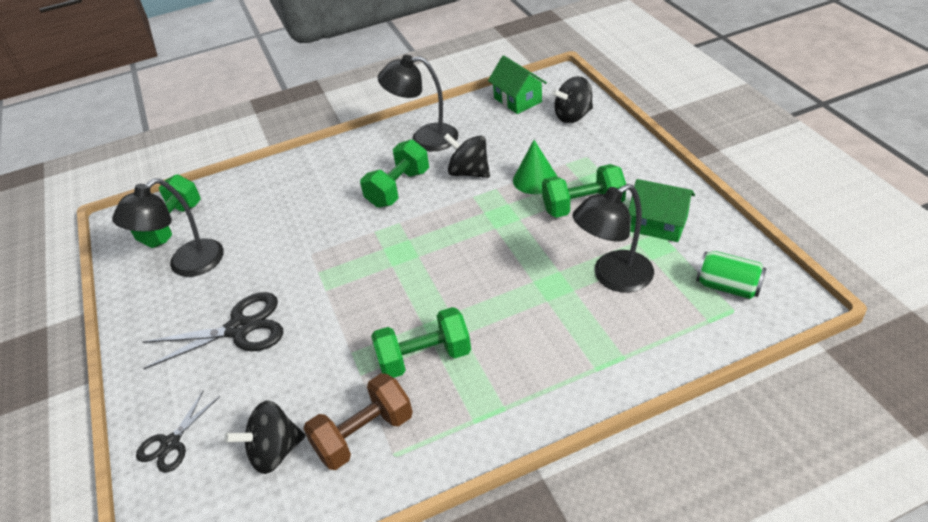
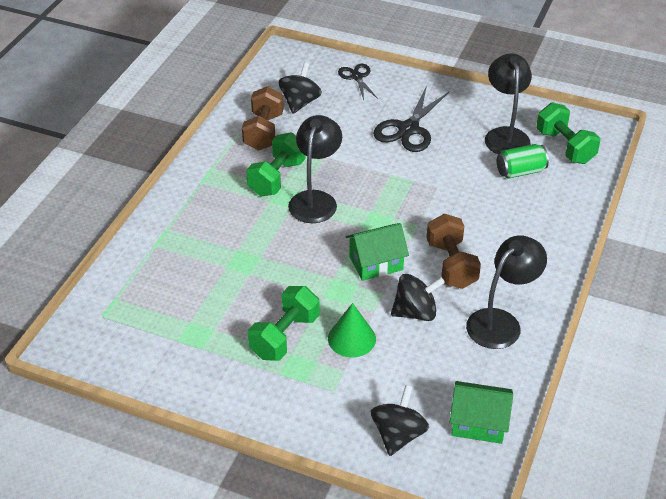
camera: 130 degrees right, 0 degrees up
(398, 188) = (451, 265): green dumbbell -> brown dumbbell
(613, 277) = (207, 291): black lamp -> black lamp (315, 200)
(658, 224) = (208, 355): green house -> green house (376, 263)
(728, 286) = (117, 332): green can -> green can (520, 171)

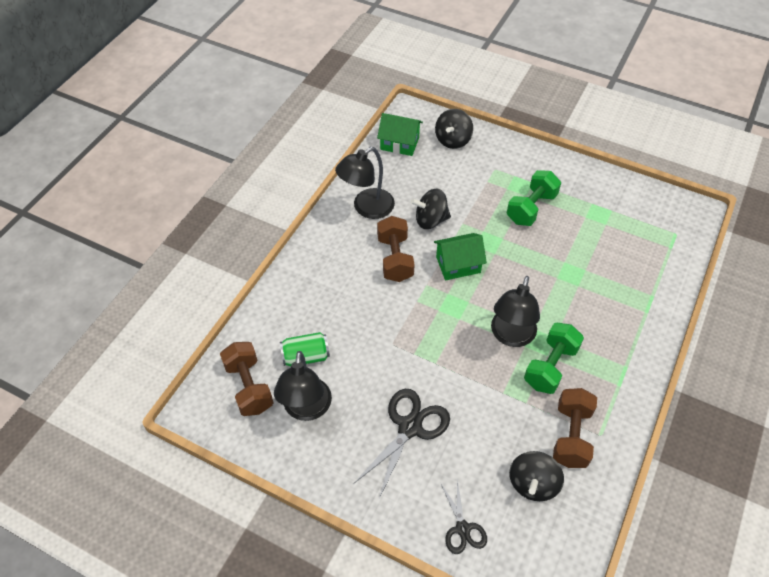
camera: 175 degrees left, 10 degrees up
(351, 338) = (481, 203): green cone -> none
(565, 147) = (249, 387): green dumbbell -> brown dumbbell

